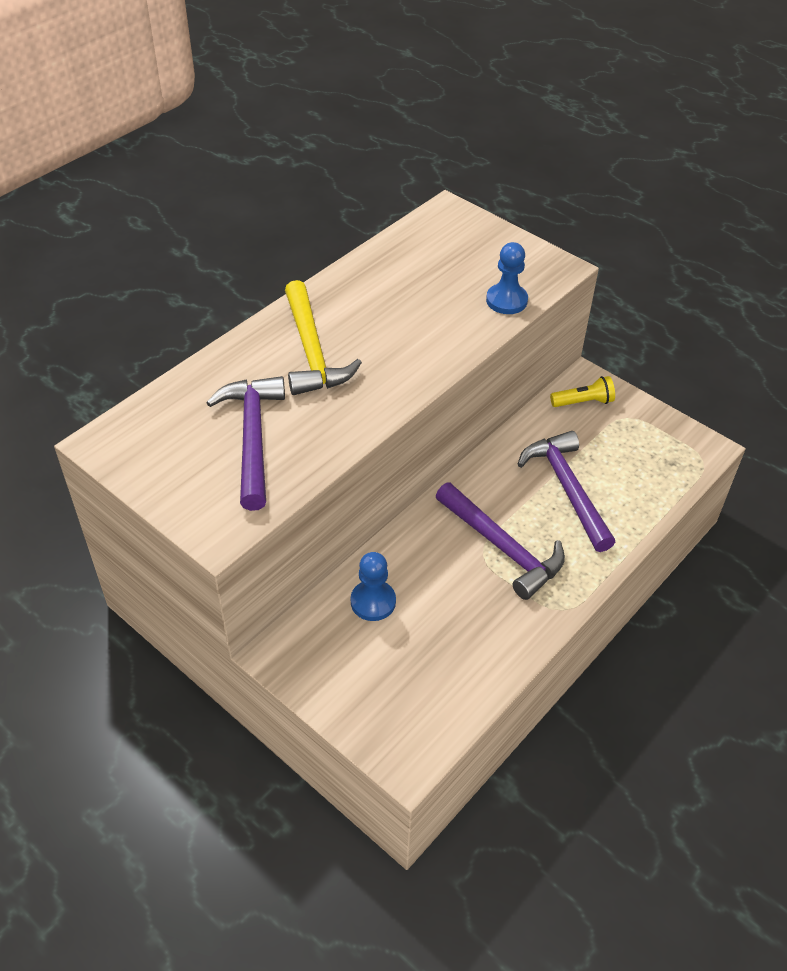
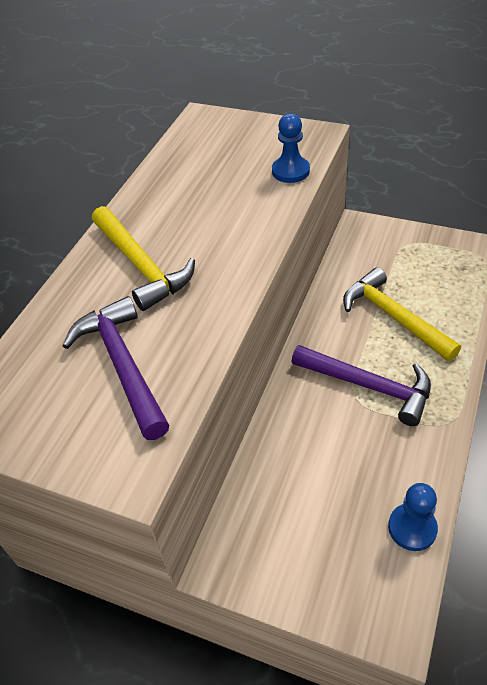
camera: 15 degrees left, 0 degrees up
(373, 602) = (283, 478): blue pawn -> blue pawn (412, 528)
(567, 489) = (393, 317): purple hammer -> yellow hammer
(583, 402) = (367, 243): yellow flashlight -> none

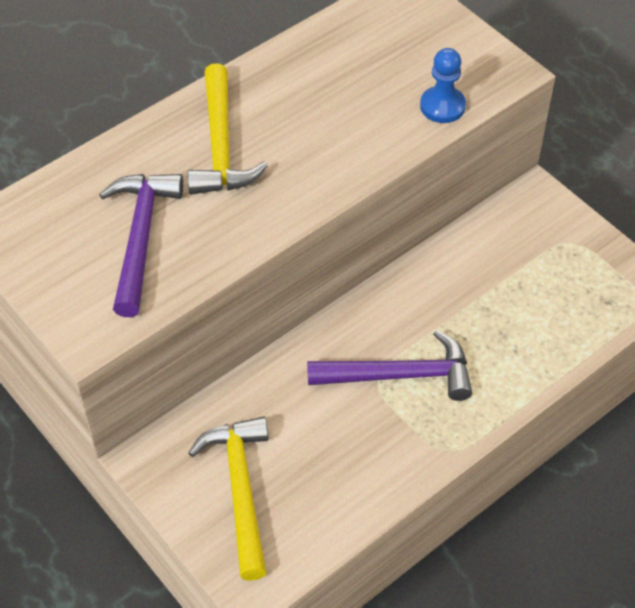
camera: 25 degrees right, 5 degrees up
(369, 386) = (400, 375): purple hammer -> purple hammer turned 60 degrees counterclockwise
(393, 317) = (484, 317): yellow hammer -> yellow hammer (240, 490)
(412, 528) = (333, 521): blue pawn -> none

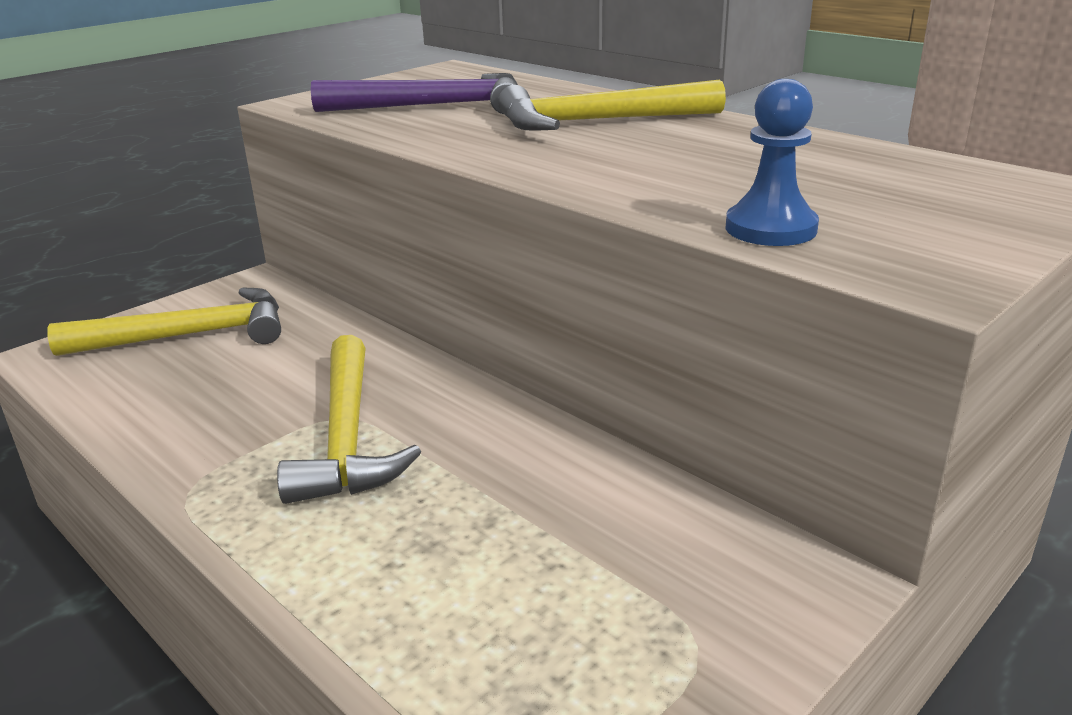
camera: 85 degrees right, 25 degrees down
(400, 375) = (347, 437): purple hammer -> yellow hammer

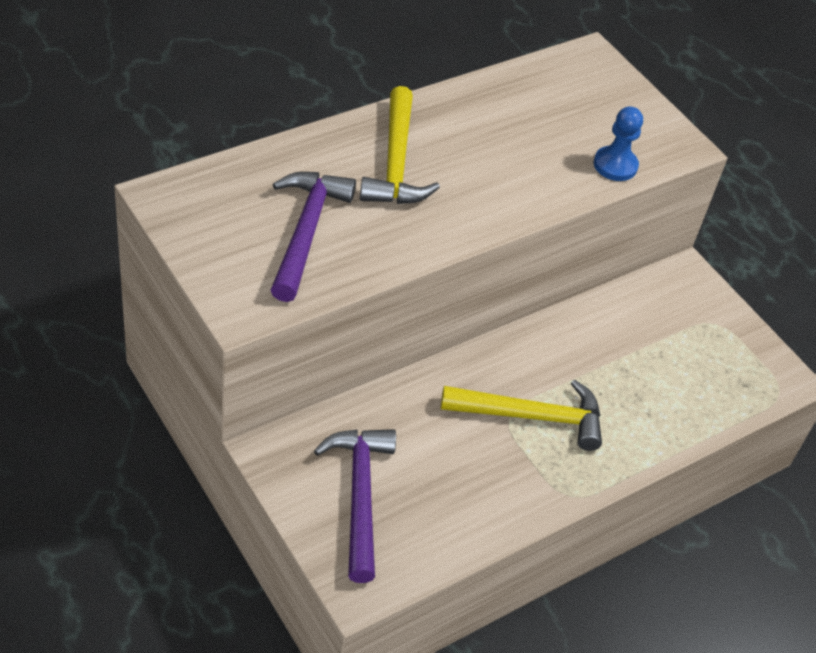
camera: 85 degrees left, 20 degrees up
(190, 335) = (359, 496): yellow hammer -> purple hammer

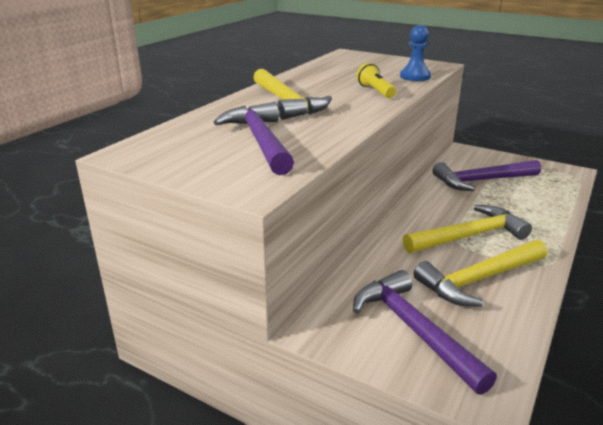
camera: 20 degrees left, 20 degrees down
(479, 476) = (479, 280): none -> yellow hammer
(525, 181) = (375, 91): none -> yellow flashlight
(645, 340) = (482, 181): none -> purple hammer

